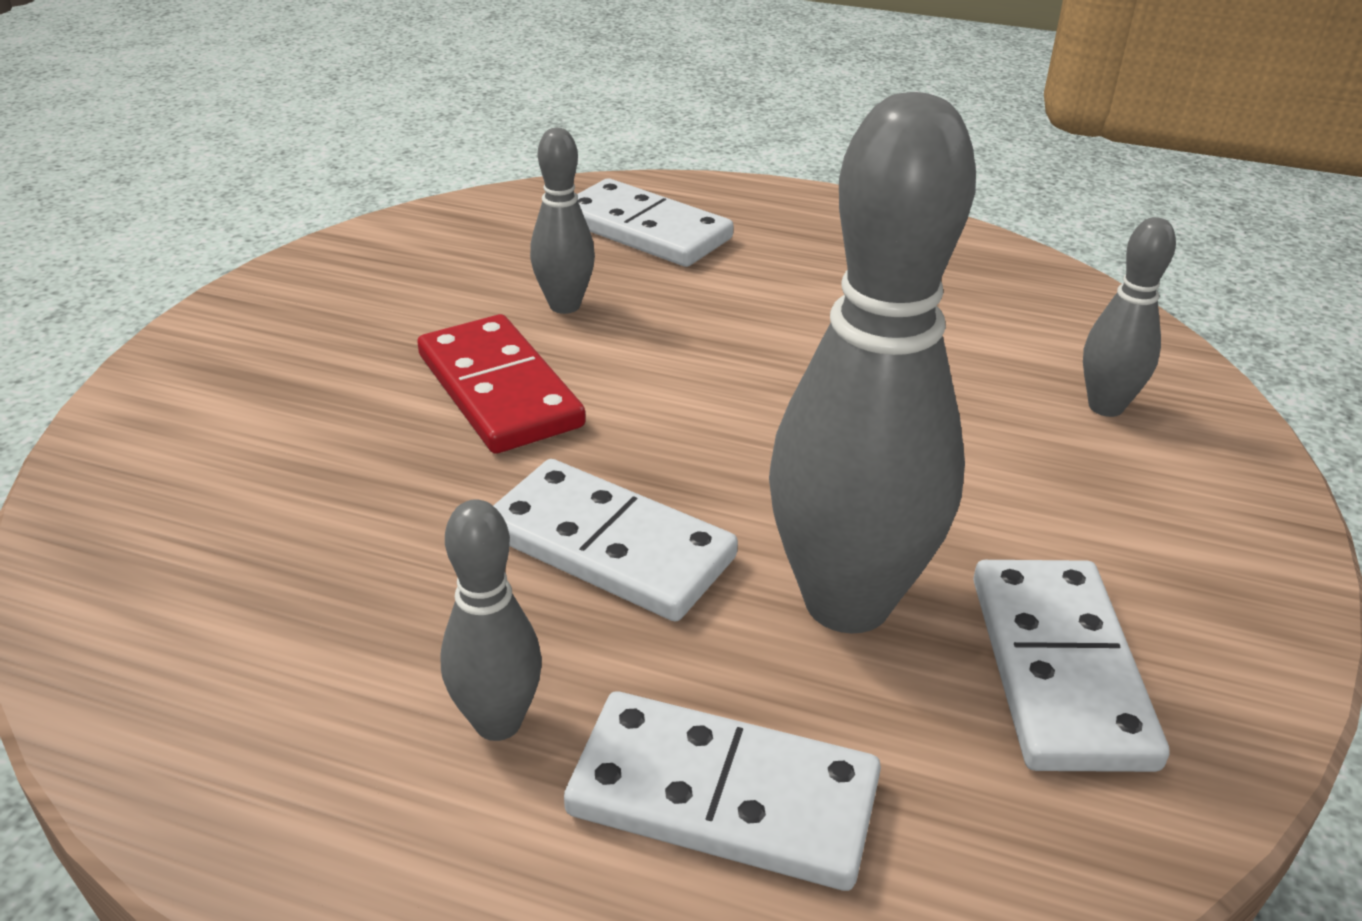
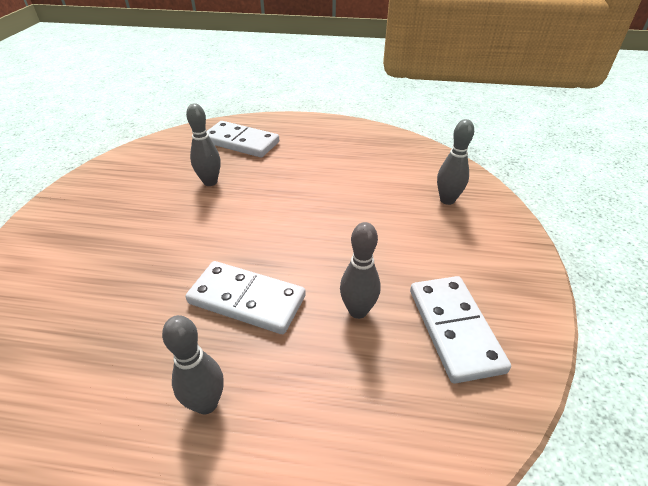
camera: 10 degrees left, 5 degrees up
(500, 390) = (186, 227): red domino -> none
(723, 796) = (319, 424): white domino -> none
(847, 602) = (358, 311): grey bowling pin -> grey bowling pin, size x0.49

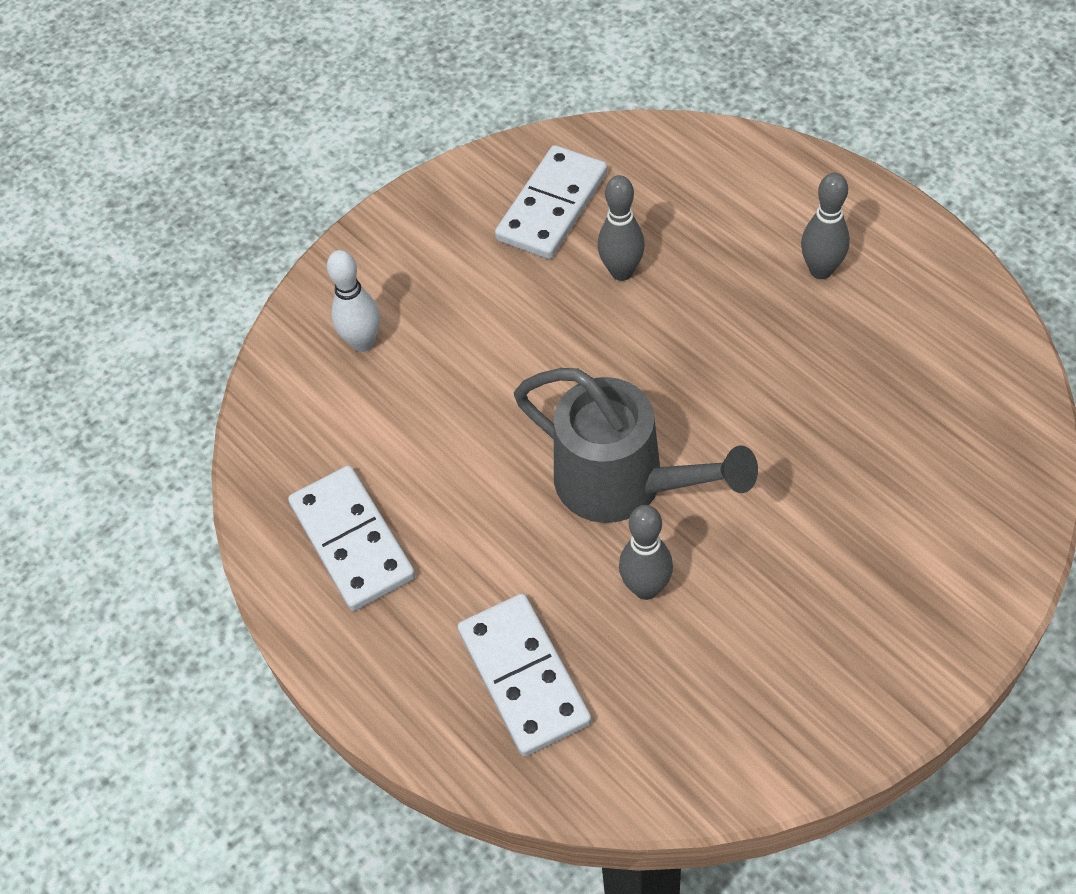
camera: 135 degrees left, 15 degrees up
(247, 299) = (723, 348): white domino -> white domino (352, 541)
(252, 209) = (624, 484): none -> grey watering can
(447, 200) = (363, 342): grey bowling pin -> white bowling pin

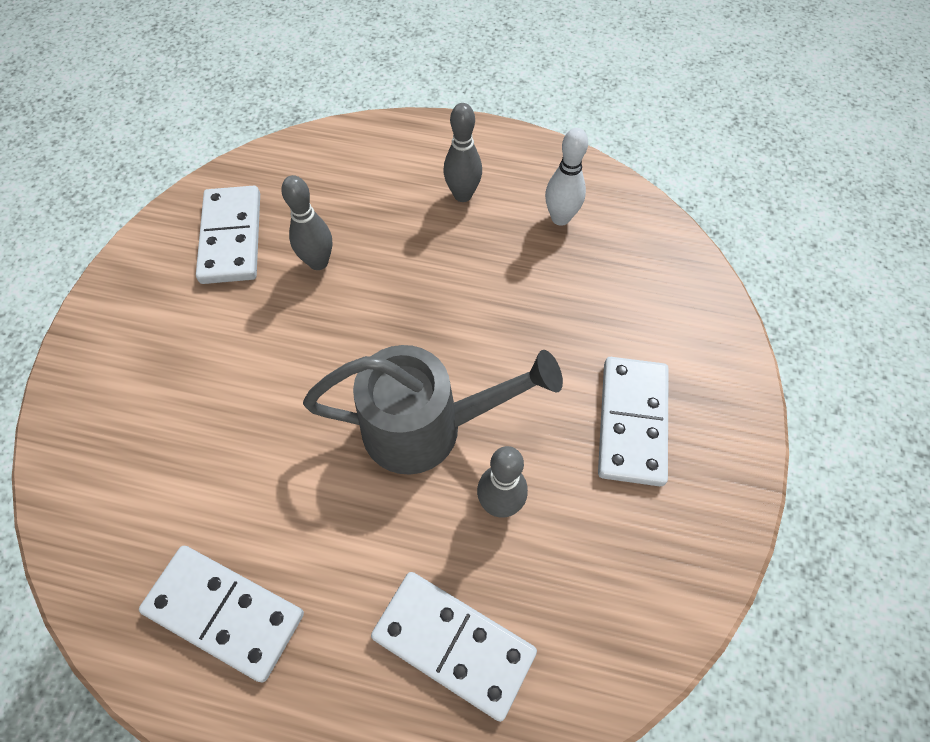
camera: 40 degrees left, 5 degrees up
(363, 342) = (131, 425): white bowling pin -> white bowling pin (560, 218)
(833, 588) = (632, 422): none -> white domino

